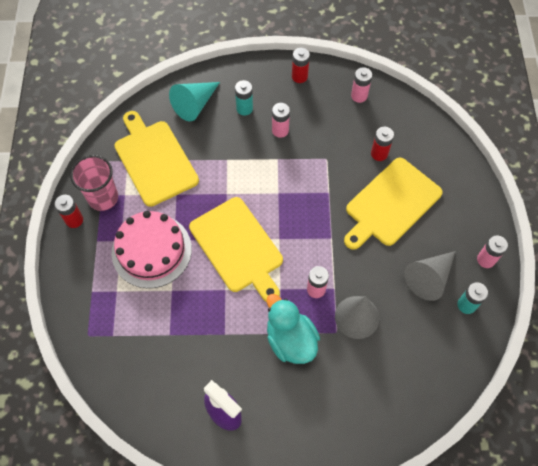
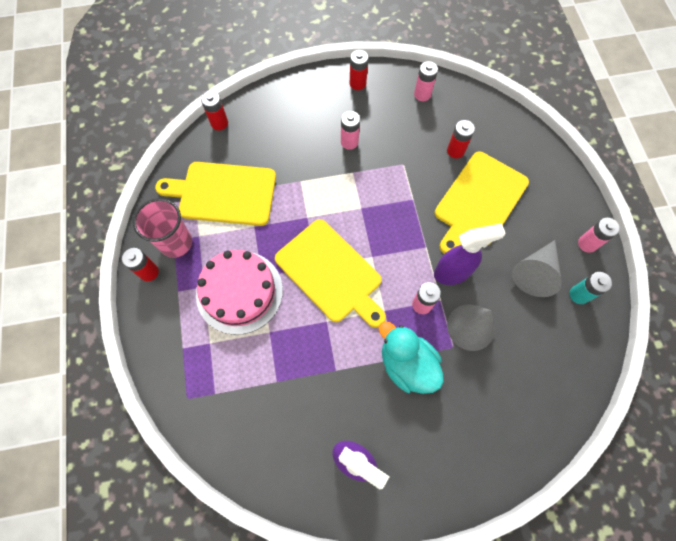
camera: 10 degrees left, 5 degrees up
(154, 160) = (223, 193): yellow cutting board -> yellow cutting board turned 45 degrees counterclockwise
(163, 95) = (219, 123): none -> red battery
(195, 104) = (255, 128): turquoise cone -> none
(244, 108) = (308, 125): turquoise battery -> none
(351, 265) = (452, 273): none -> purple spray bottle

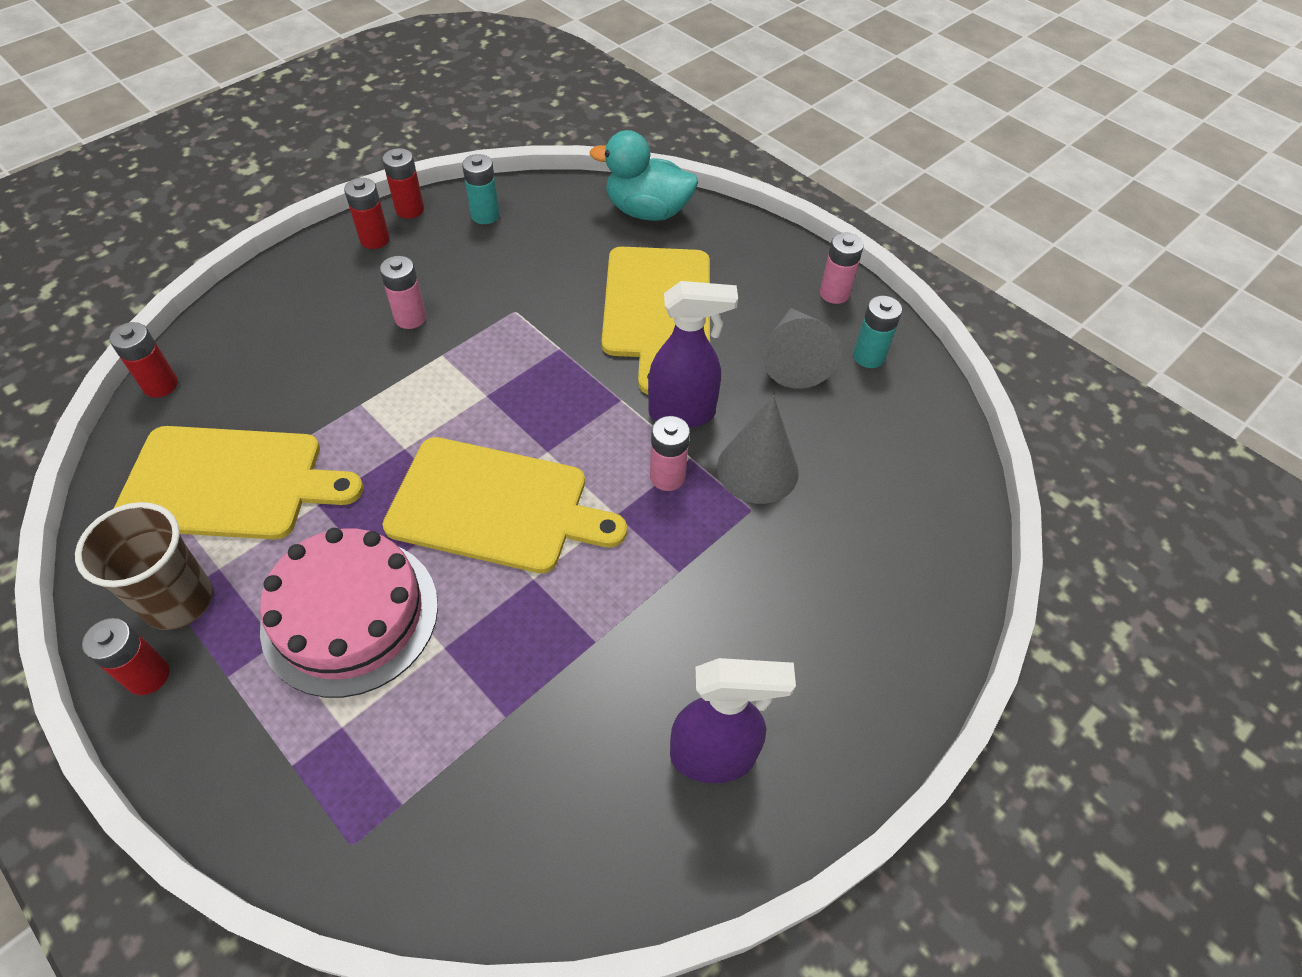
camera: 35 degrees left, 15 degrees down
(176, 243) = (179, 601): pink cup -> brown cup
(223, 193) = (230, 482): yellow cutting board -> yellow cutting board turned 150 degrees counterclockwise
(407, 364) = (701, 569): turquoise duck -> turquoise duck (647, 211)
(422, 94) = (485, 215): pink battery -> turquoise battery
(452, 273) = (683, 413): purple spray bottle -> purple spray bottle turned 45 degrees clockwise
(455, 151) = (581, 263): red battery -> red battery (410, 209)

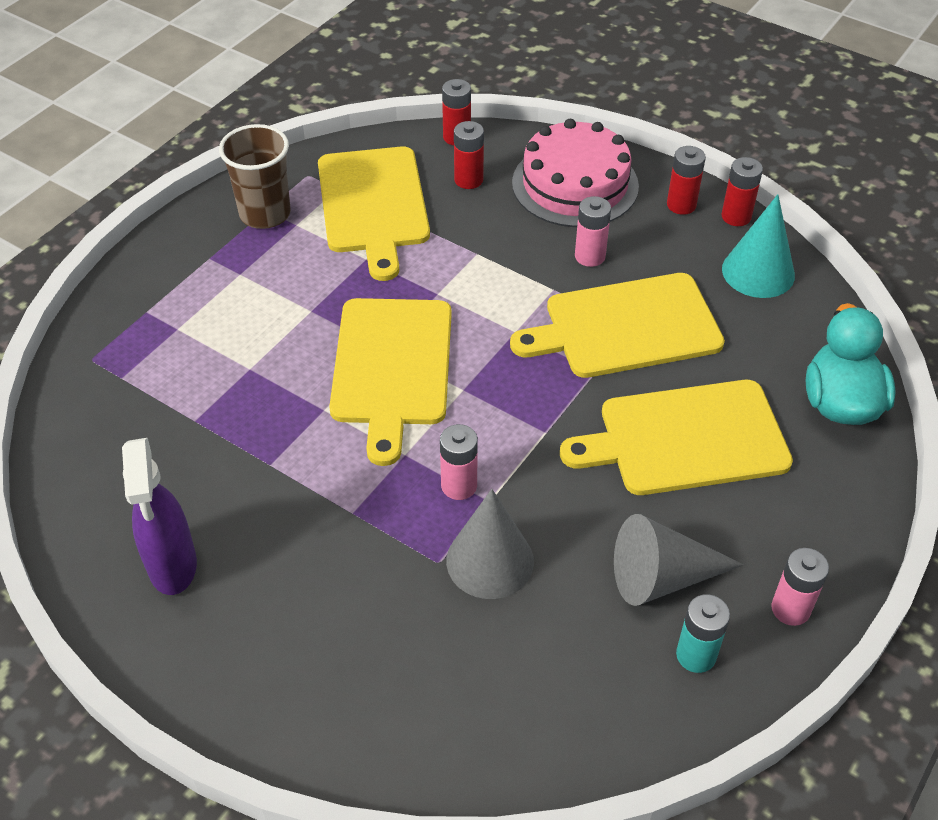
camera: 80 degrees right, 5 degrees down
(148, 676) = (204, 220): red battery -> red battery (468, 180)
(350, 615) = (269, 306): pink cake -> pink cake (575, 184)
(485, 215) = (758, 272): turquoise battery -> turquoise cone
(515, 315) = (626, 327): none -> yellow cutting board
(683, 413) = (544, 485): purple spray bottle -> none

